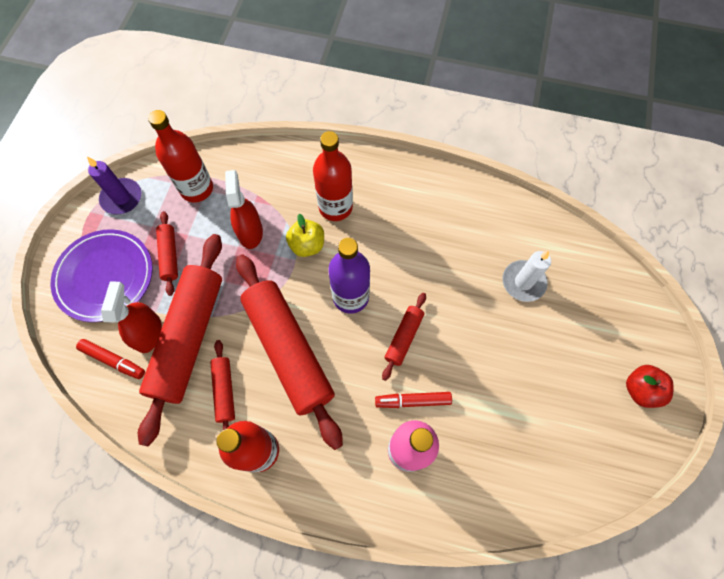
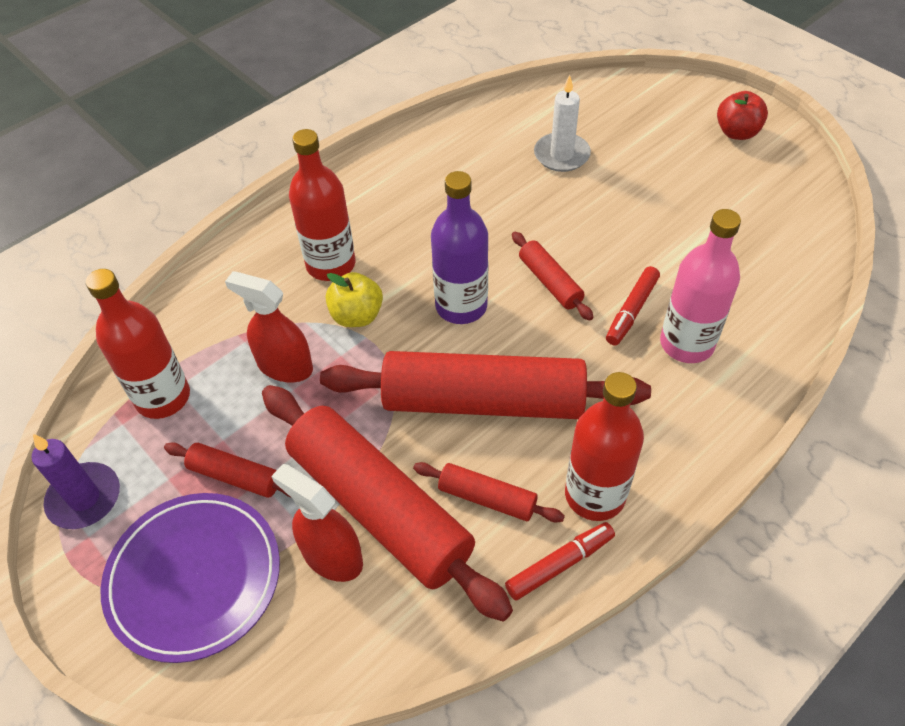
camera: 55 degrees left, 15 degrees down
(113, 360) = (338, 624): red marker -> red marker (560, 564)

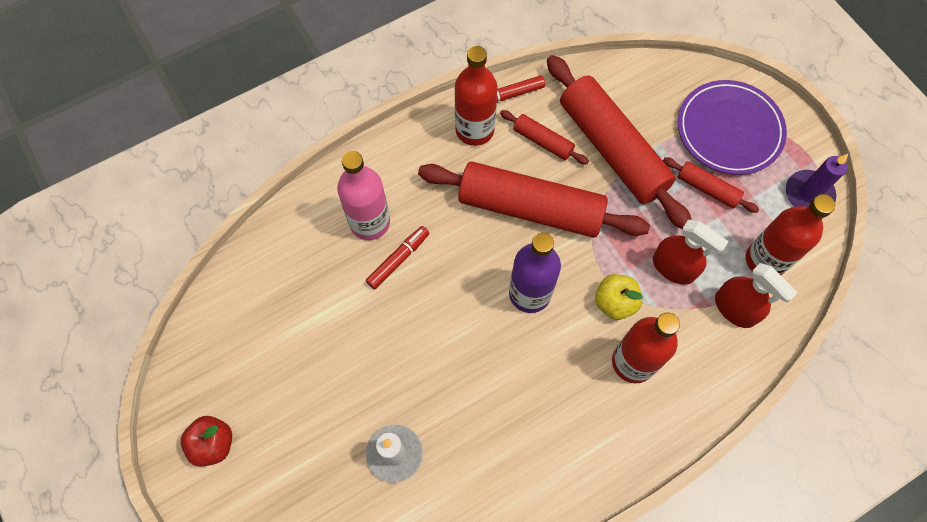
camera: 170 degrees left, 15 degrees up
(332, 556) = (644, 126): red spray bottle -> red spray bottle (735, 309)
(550, 282) = (453, 301): red rolling pin -> none

